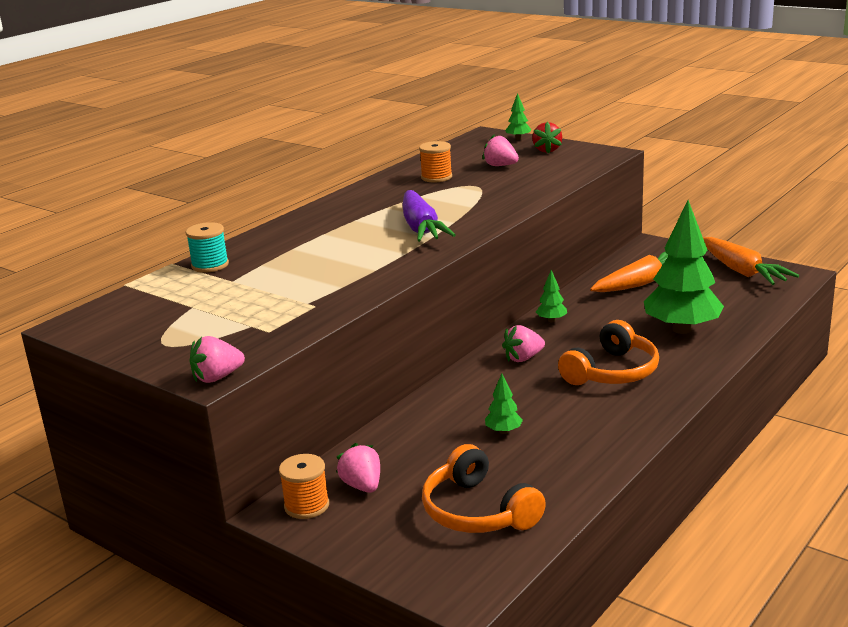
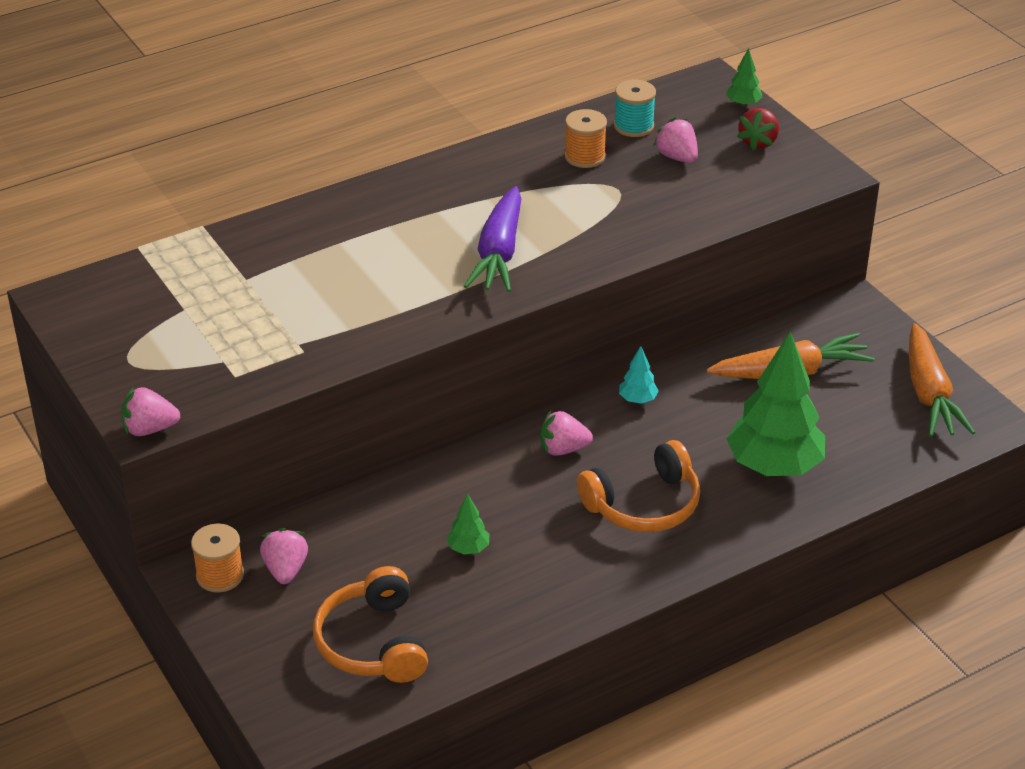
camera: 20 degrees right, 15 degrees up
(210, 265) = (238, 243): turquoise spool -> turquoise spool (633, 126)
(551, 320) = (638, 399): green tree -> turquoise tree

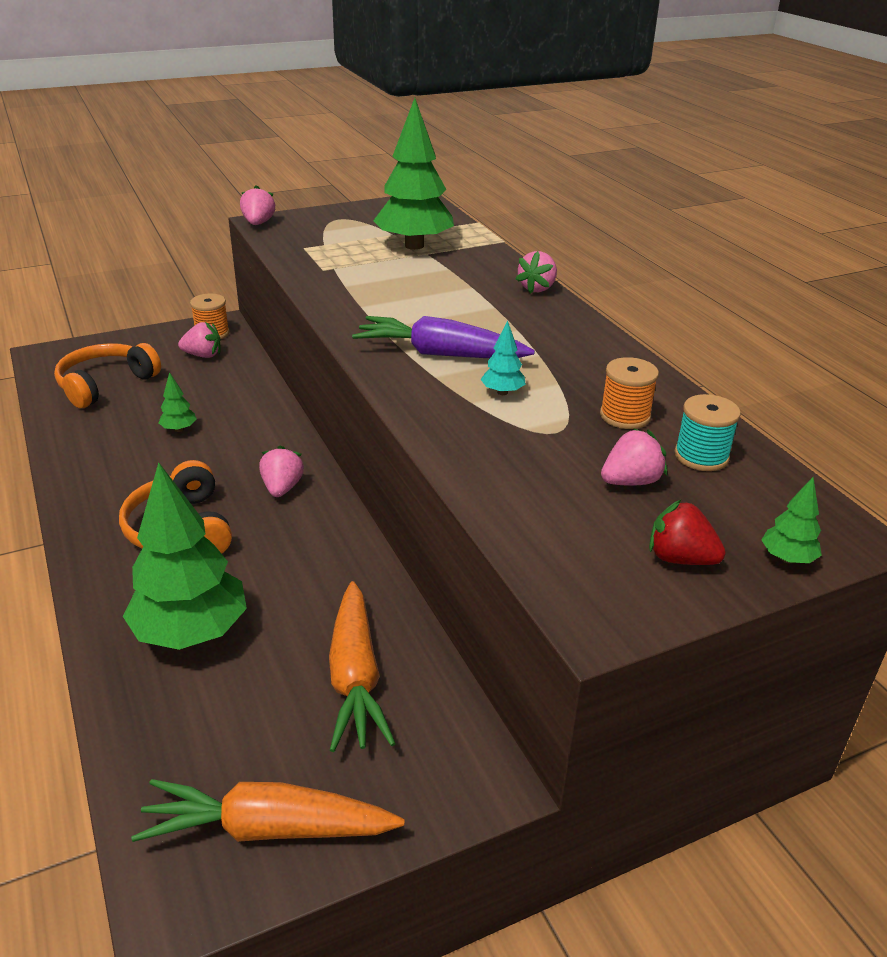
camera: 95 degrees right, 5 degrees down
(223, 290) = (414, 246): none -> green tree
(337, 201) = (537, 288): none -> pink strawberry
(373, 642) = (106, 384): orange headphones -> orange headphones turned 45 degrees counterclockwise
(638, 399) = (340, 543): turquoise tree -> turquoise tree (502, 392)

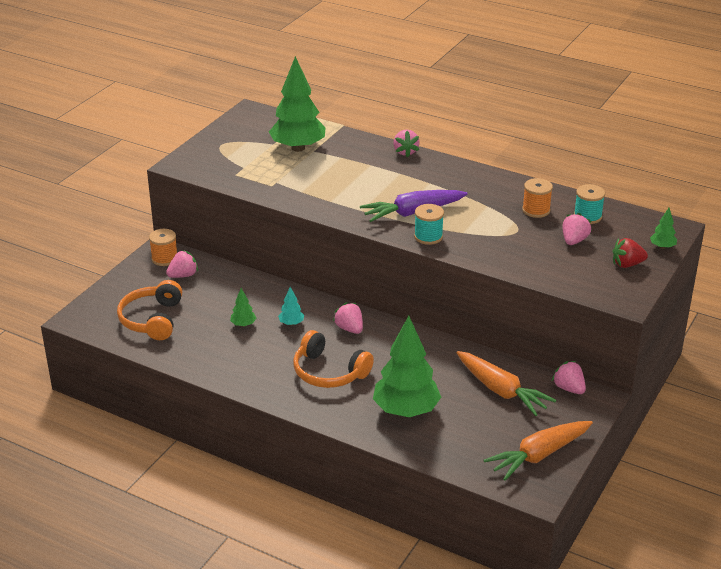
camera: 35 degrees left, 0 degrees up
(258, 223) = (177, 167): pink strawberry -> pink strawberry (569, 388)
(415, 389) = (428, 237): none -> turquoise spool
(502, 392) = (469, 221): turquoise tree -> turquoise tree (291, 323)

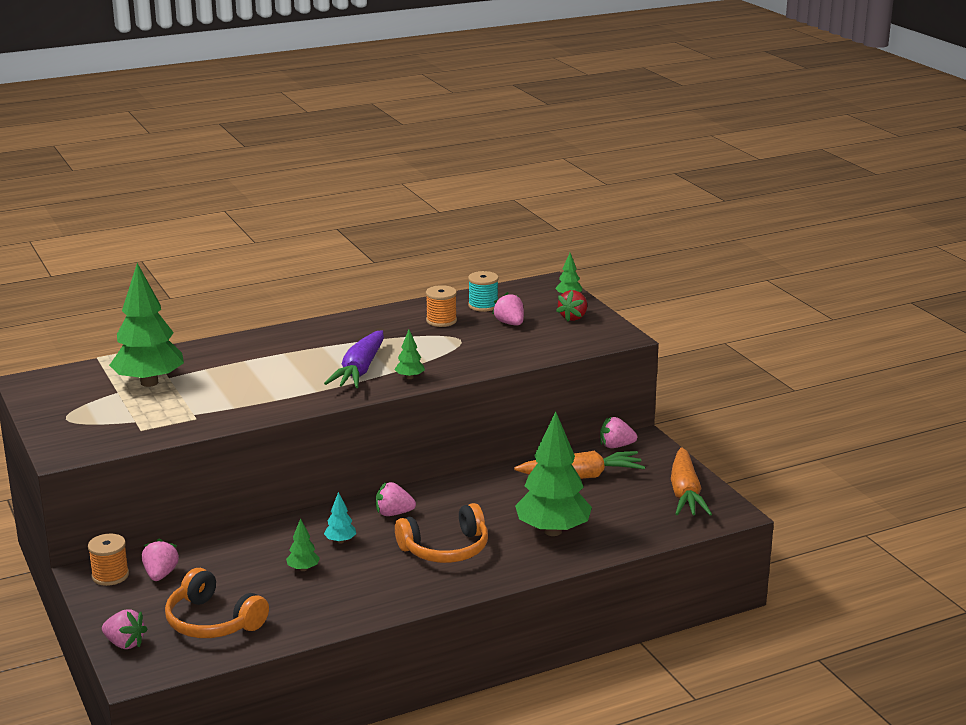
camera: 55 degrees left, 10 degrees down
(405, 152) = (251, 338): pink strawberry -> pink strawberry (125, 643)
(428, 237) = (410, 377): turquoise spool -> green tree

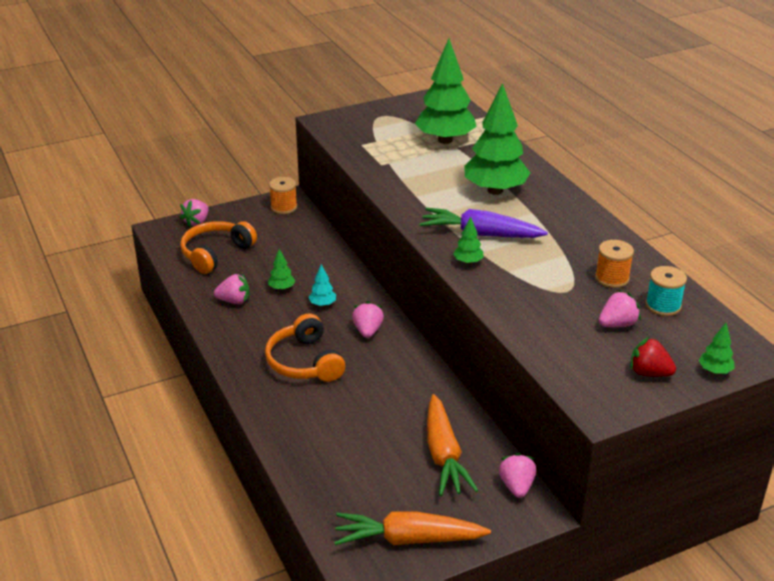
camera: 90 degrees right, 10 degrees up
(160, 574) = (282, 227): pink strawberry -> pink strawberry (234, 301)
(552, 531) = (331, 430): green tree -> green tree (495, 190)

